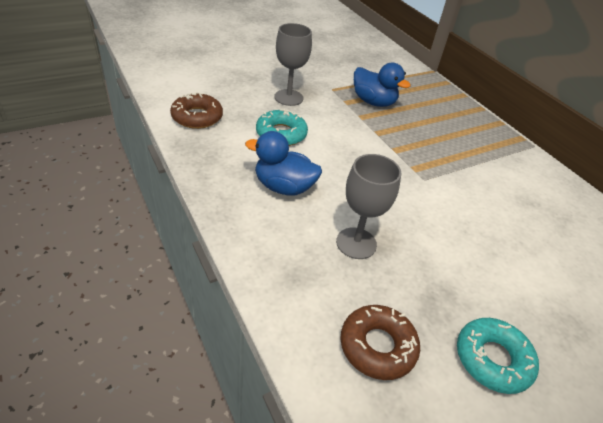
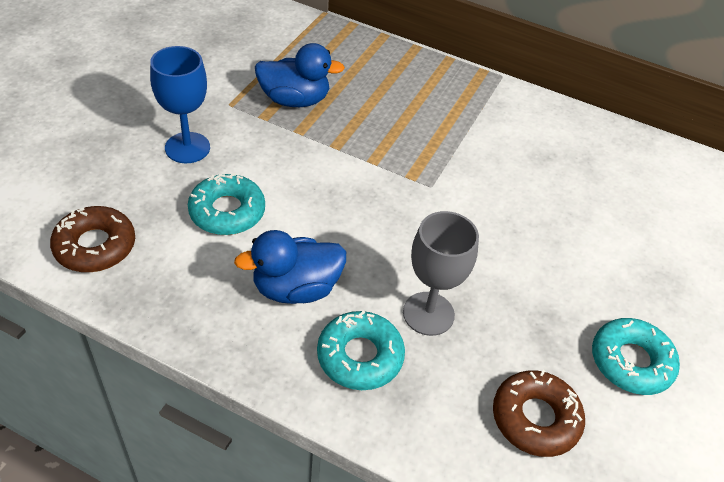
camera: 35 degrees left, 5 degrees up
(288, 97) = (187, 148): grey goblet -> blue goblet
(288, 240) = (360, 356): none -> turquoise donut

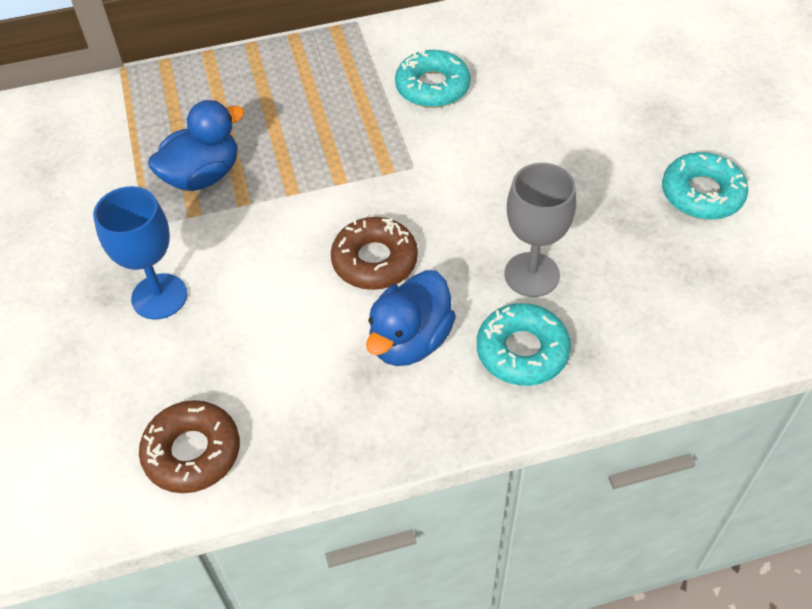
camera: 35 degrees left, 5 degrees up
(227, 211) = (271, 324): turquoise donut -> turquoise donut (432, 87)
(535, 418) = (688, 290): brown donut -> brown donut (374, 260)

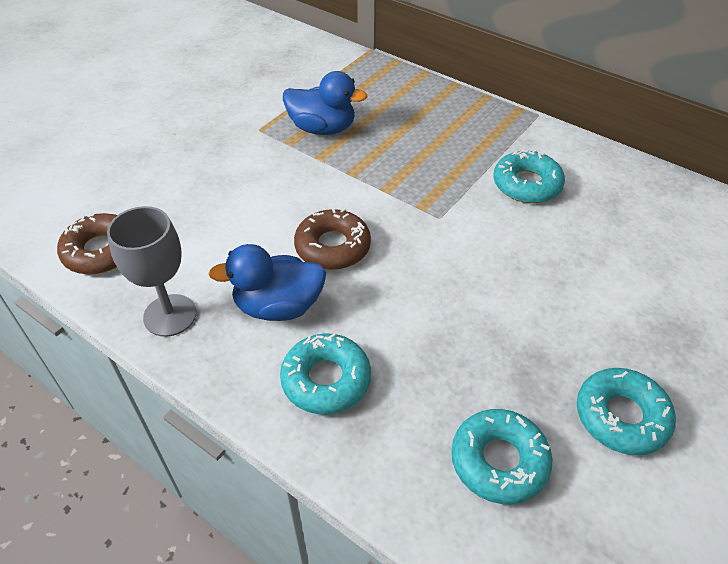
camera: 50 degrees right, 5 degrees down
(159, 296) = (209, 167): blue goblet -> none
(532, 274) = (407, 344): grey goblet -> grey goblet (170, 315)
(684, 287) = (499, 461): none -> turquoise donut

